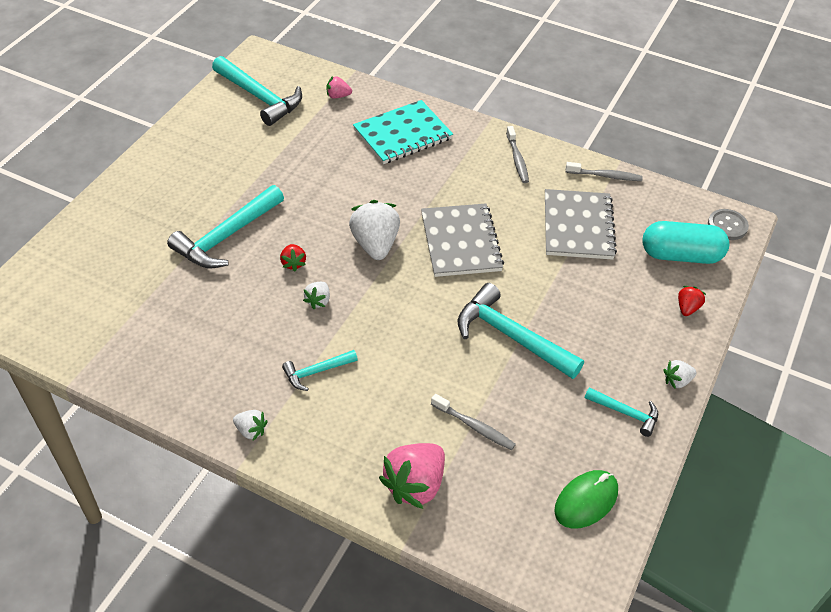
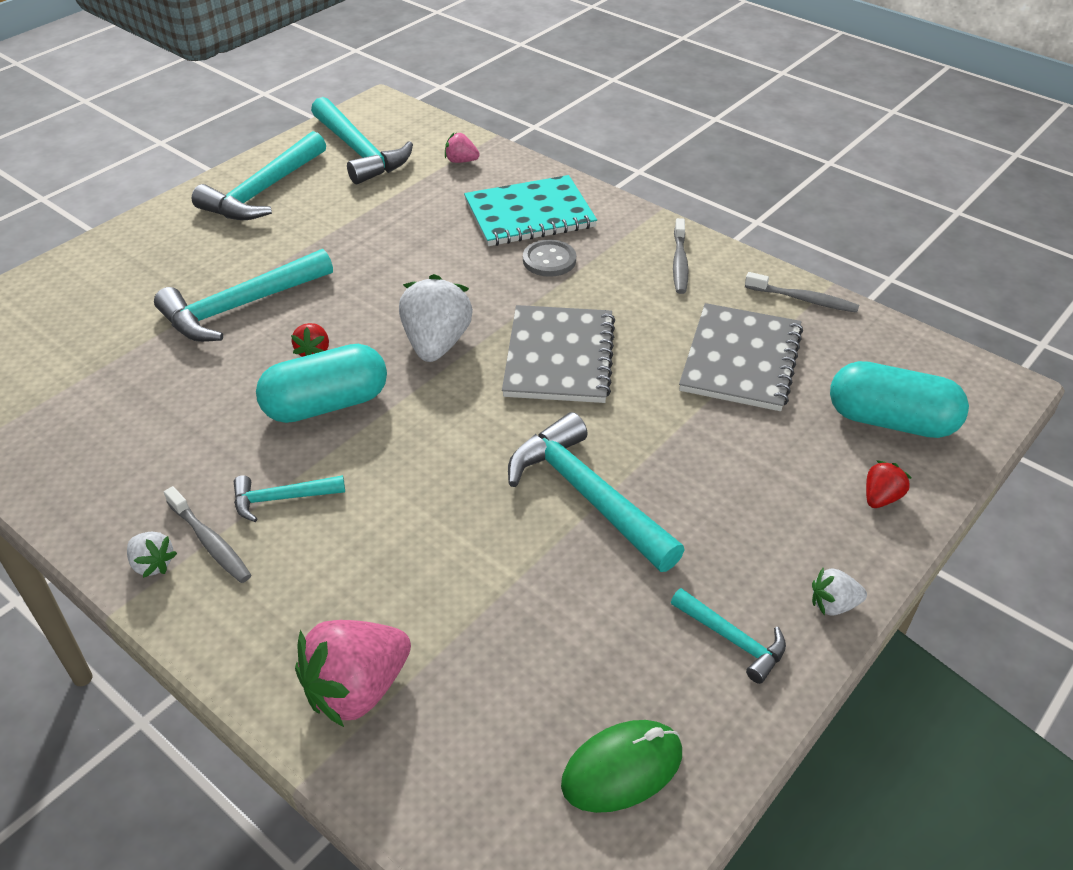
camera: 15 degrees right, 5 degrees down
(202, 140) = (263, 191): none -> turquoise hammer
(318, 301) = (326, 405): white strawberry -> turquoise capsule
(474, 426) = (483, 617): grey toothbrush -> grey toothbrush (210, 542)
(727, 226) = (977, 390): grey button -> grey button (549, 260)

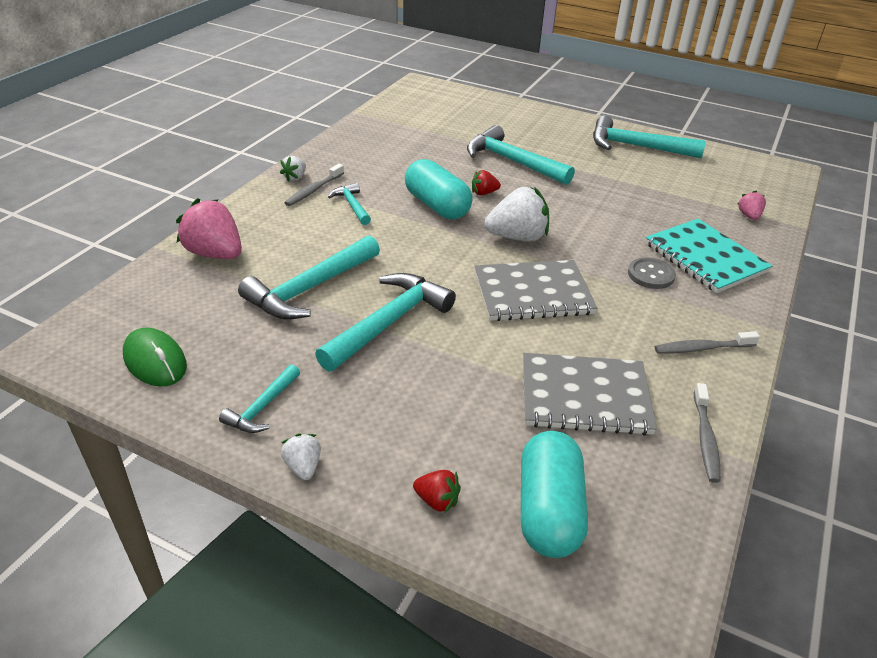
camera: 75 degrees right, 5 degrees down
(359, 152) = (717, 172): turquoise hammer -> turquoise hammer (310, 289)

